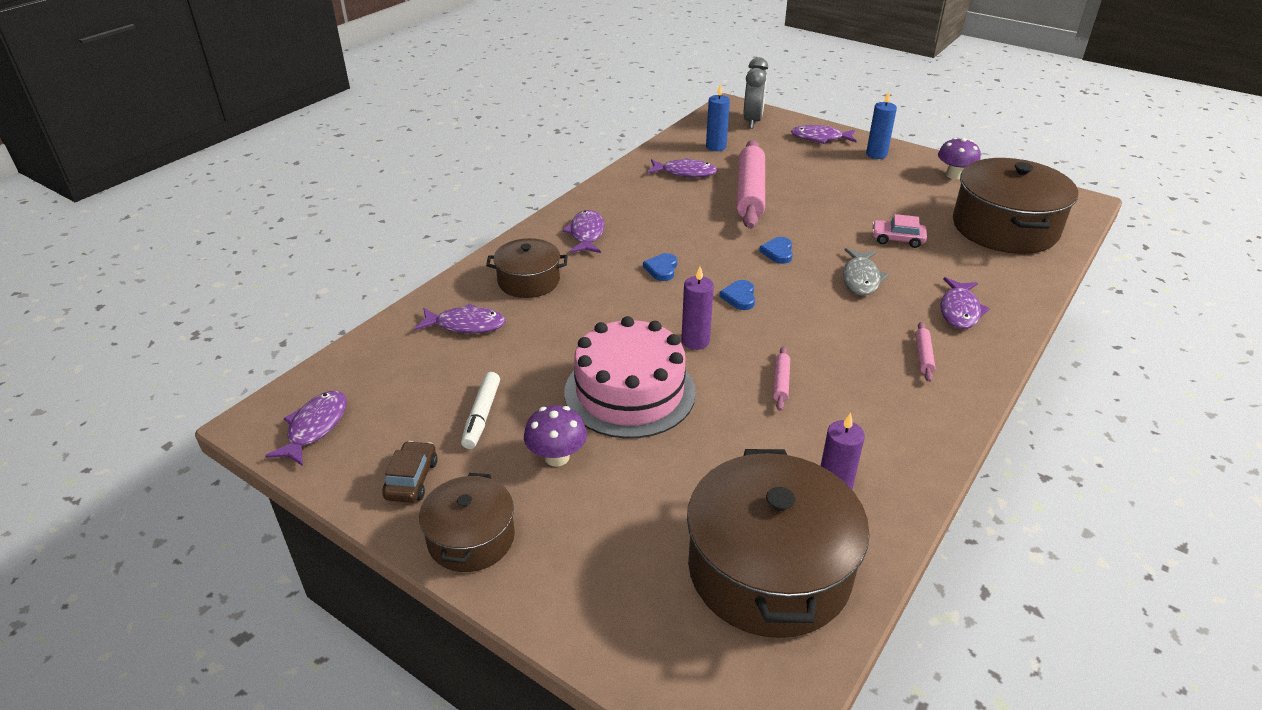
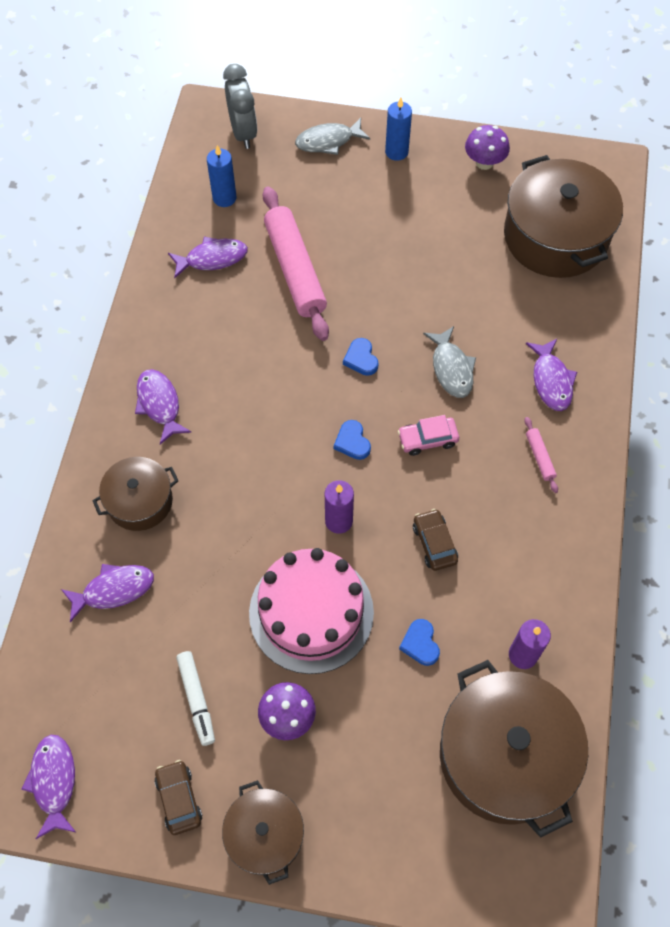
camera: 25 degrees left, 25 degrees up
(662, 269) = (261, 430): blue heart -> blue heart (420, 644)
(781, 382) = (434, 543): pink rolling pin -> brown car
(820, 138) = (328, 141): purple fish -> grey fish
(897, 239) = (464, 293): pink car -> pink car (427, 439)

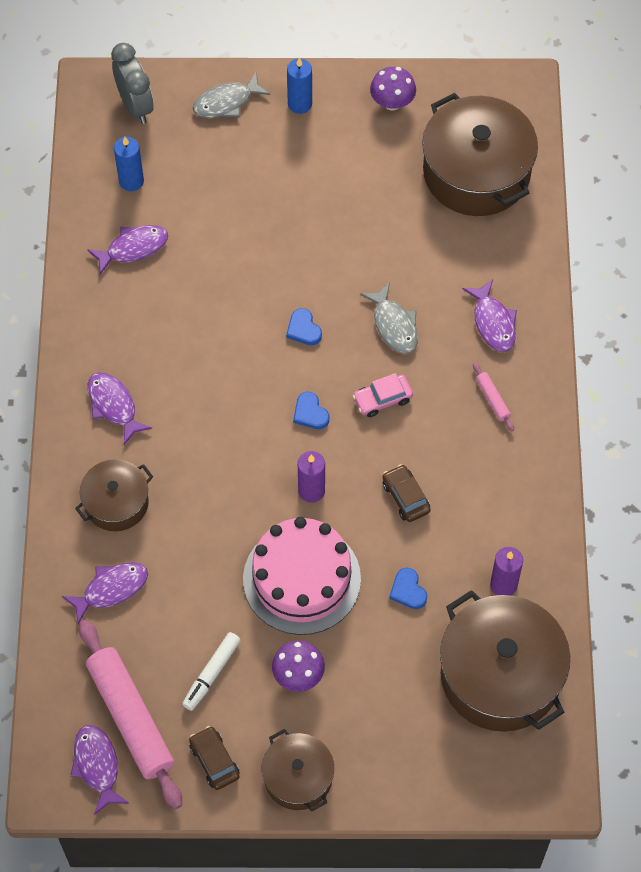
camera: 10 degrees left, 0 degrees up
(196, 699) = (211, 674): white marker -> white marker turned 60 degrees clockwise
(295, 270) = (220, 247): pink rolling pin -> pink rolling pin (131, 717)

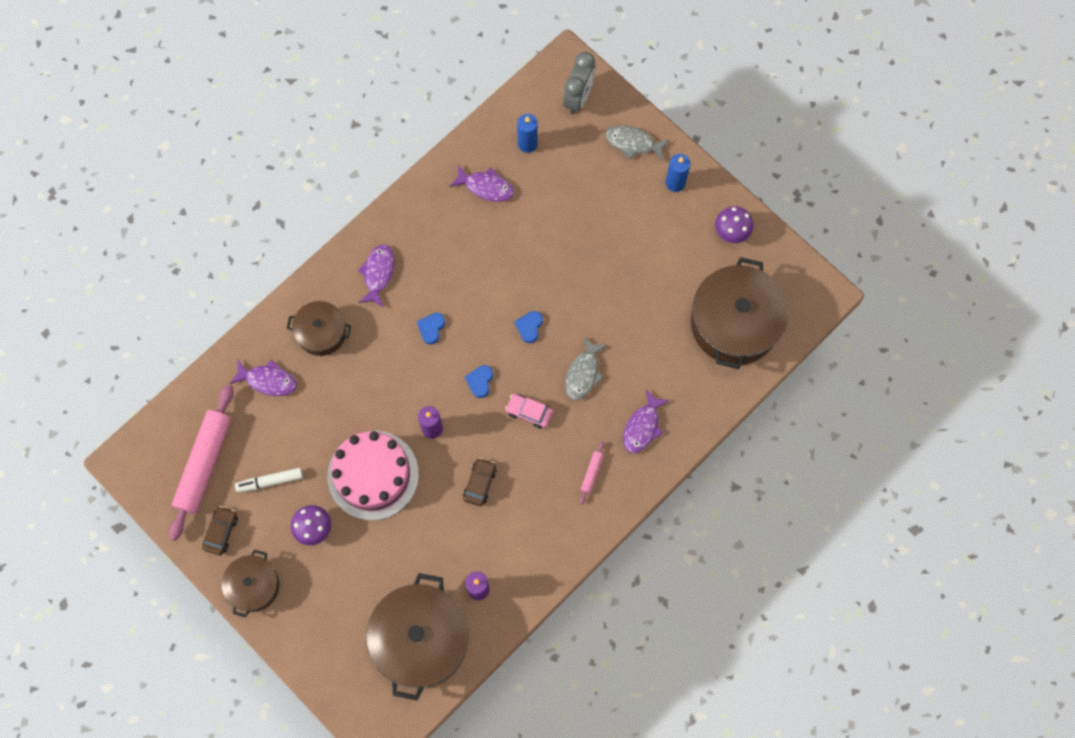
camera: 45 degrees right, 10 degrees up
(97, 765) = (161, 473): purple fish -> none
(408, 590) = (423, 539): blue heart -> blue heart (431, 328)

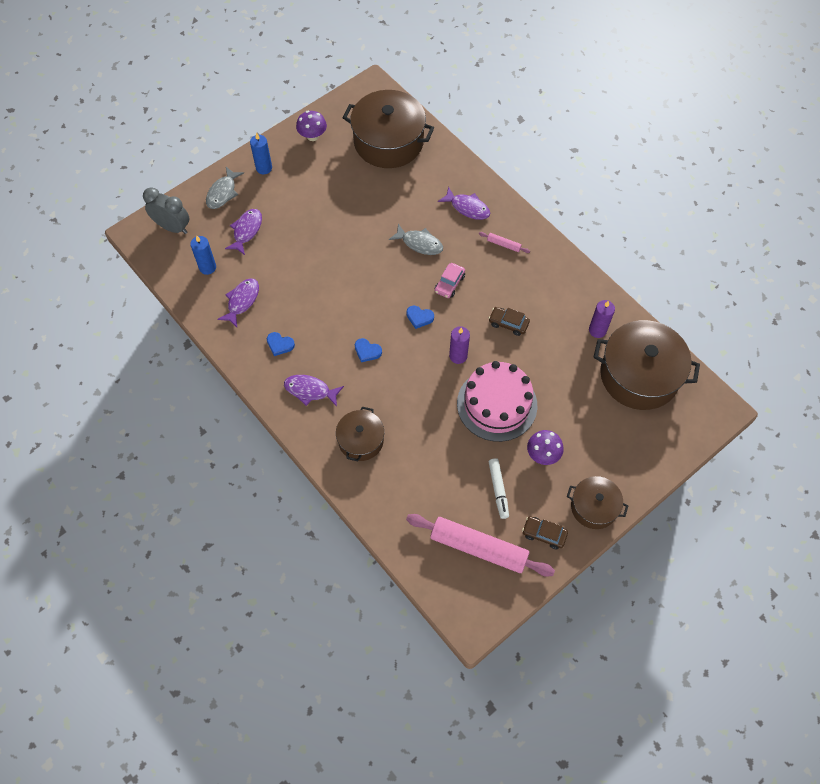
camera: 85 degrees left, 10 degrees down
(268, 380) = (402, 488): purple fish -> purple fish (246, 230)
(529, 327) = (375, 278): blue heart -> blue heart (280, 344)

